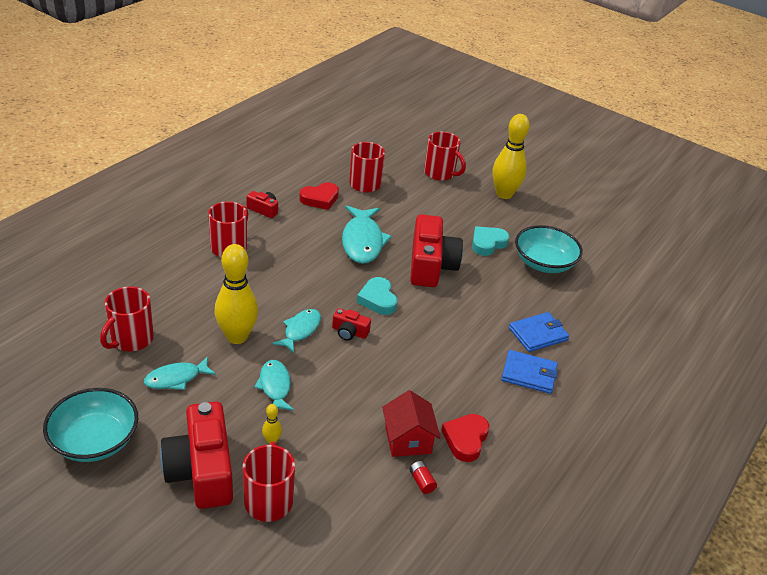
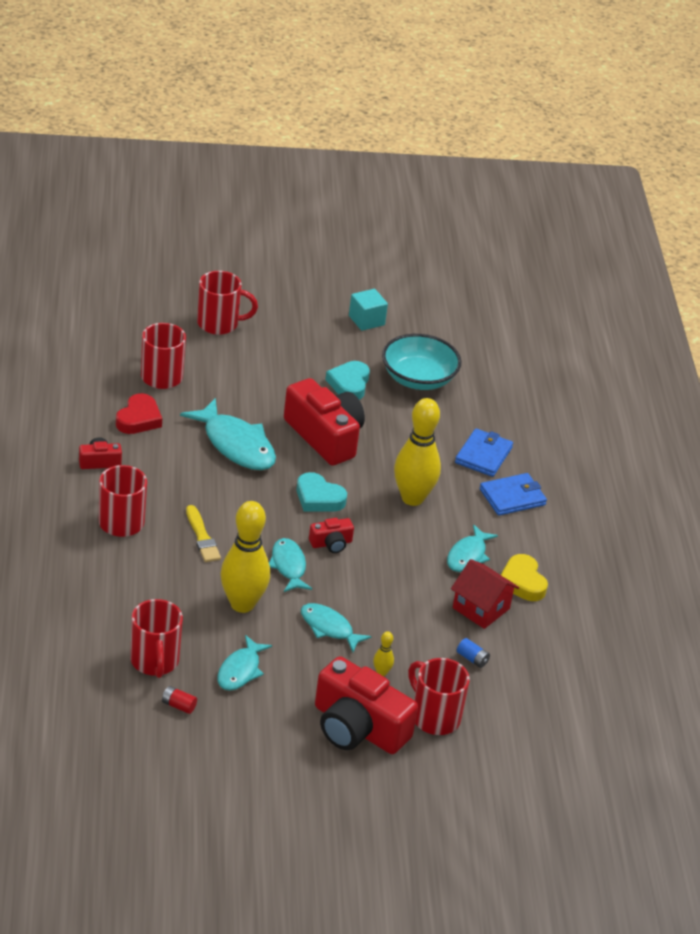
camera: 40 degrees left, 0 degrees up
(95, 441) = (245, 759): turquoise bowl -> none
(267, 282) = (202, 537): none -> yellow brush
(354, 474) = (472, 659): none -> blue battery
(422, 482) = (526, 634): red battery -> red battery (178, 705)
(443, 396) = (468, 555): none -> turquoise fish
(465, 439) = (522, 582): red heart -> yellow heart
(504, 194) = (305, 317): yellow bowling pin -> yellow bowling pin (412, 498)
(546, 214) = (366, 320): none -> turquoise cube

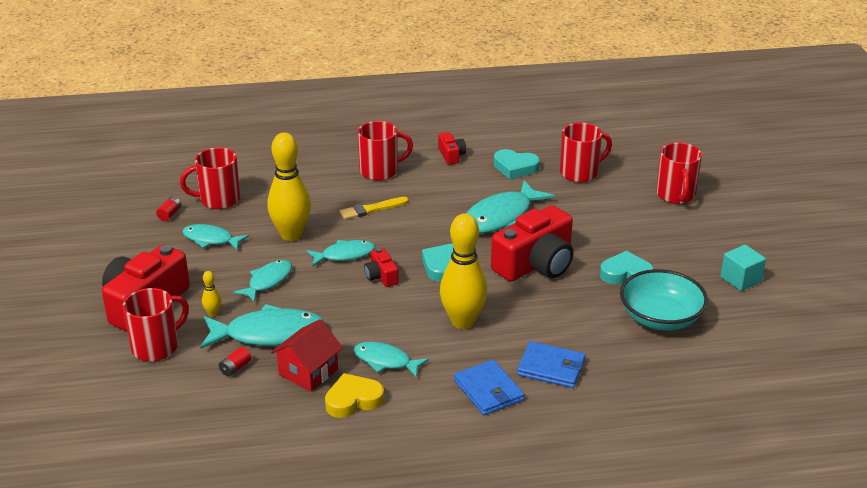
camera: 90 degrees right, 5 degrees down
(139, 419) = (515, 167): red heart -> turquoise heart
(420, 632) = (269, 334): none -> turquoise fish
(472, 659) = (235, 368): blue battery -> red battery

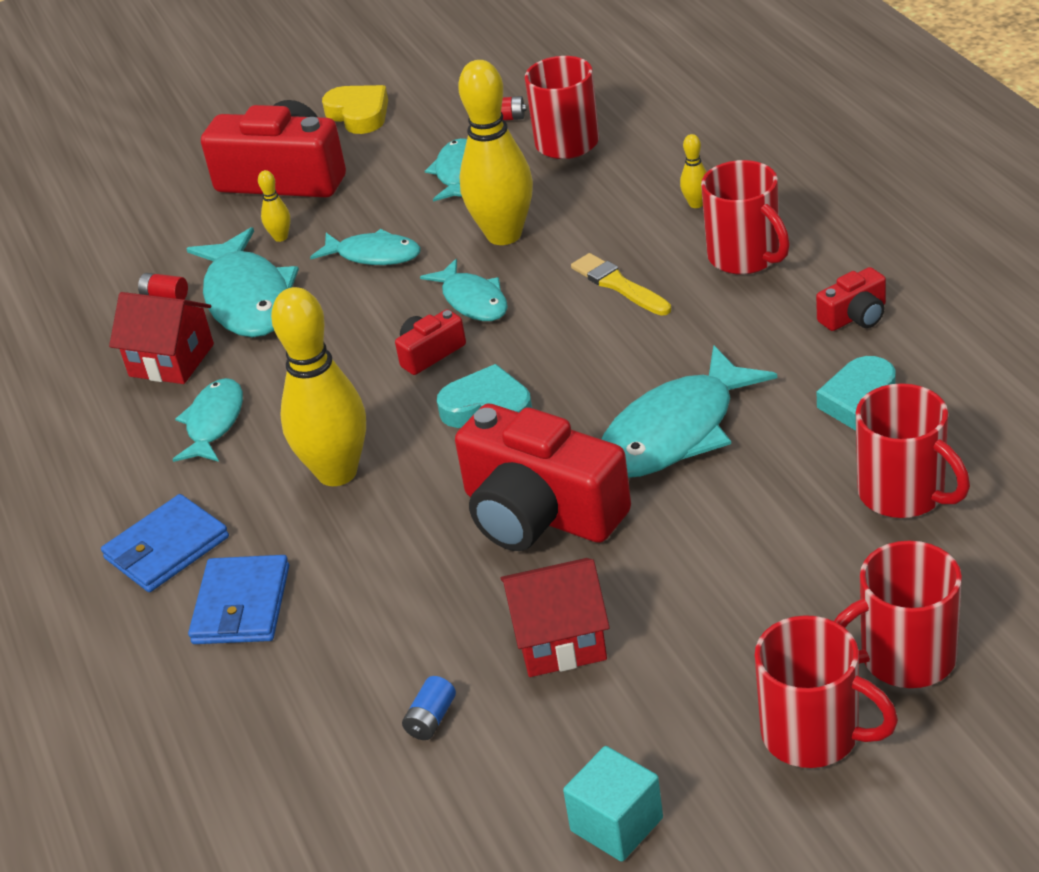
camera: 80 degrees right, 5 degrees up
(157, 347) = (195, 221): red mug -> red mug (814, 735)
(321, 174) = (696, 204): none -> yellow bowling pin
(353, 400) = (118, 420): yellow heart -> yellow heart (359, 114)
(501, 217) = (675, 432): turquoise fish -> turquoise fish turned 75 degrees counterclockwise
(626, 274) = (559, 640): turquoise heart -> red house
(660, 318) = (431, 719): turquoise bowl -> blue battery

